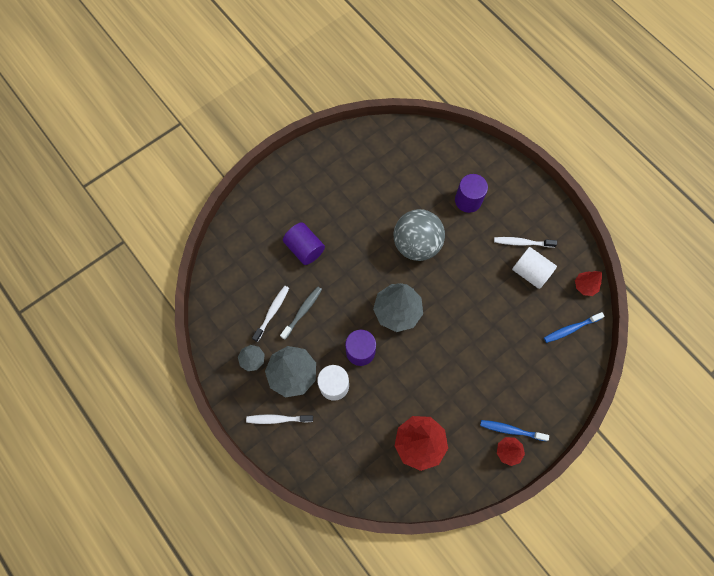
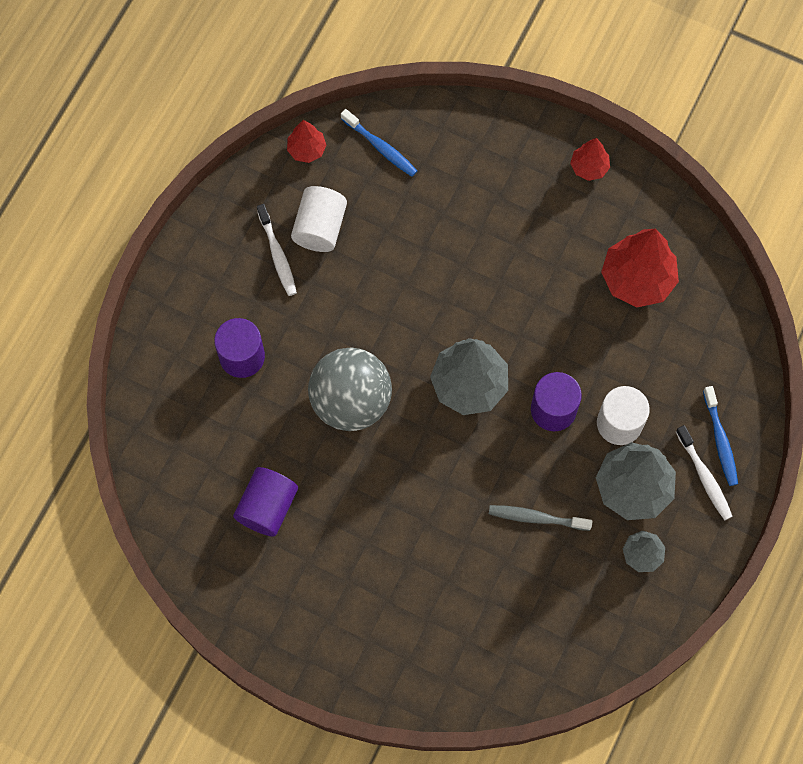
camera: 115 degrees left, 0 degrees up
(272, 312) = (559, 561): white toothbrush -> none
(305, 248) = (436, 563): purple cylinder -> purple cylinder (267, 507)
(511, 430) = (559, 174): blue toothbrush -> blue toothbrush (720, 440)

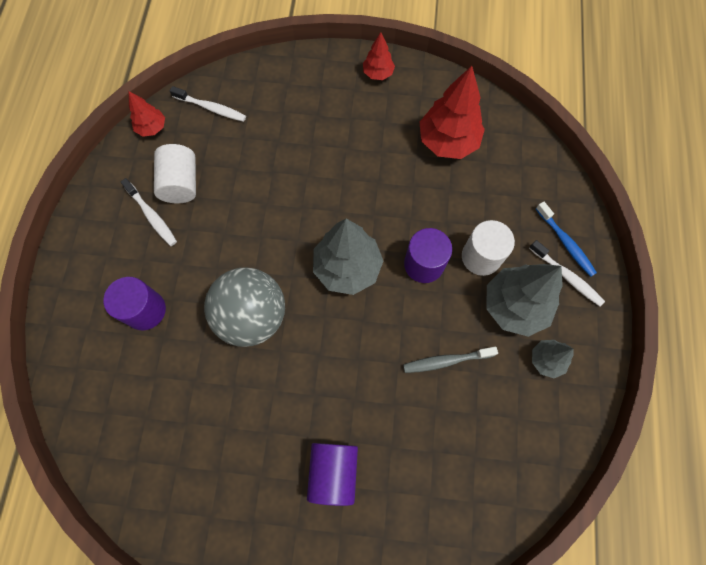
camera: 20 degrees left, 0 degrees up
(267, 507) = (207, 438): purple cylinder -> purple cylinder (333, 472)
(381, 147) = (211, 108): blue toothbrush -> white toothbrush

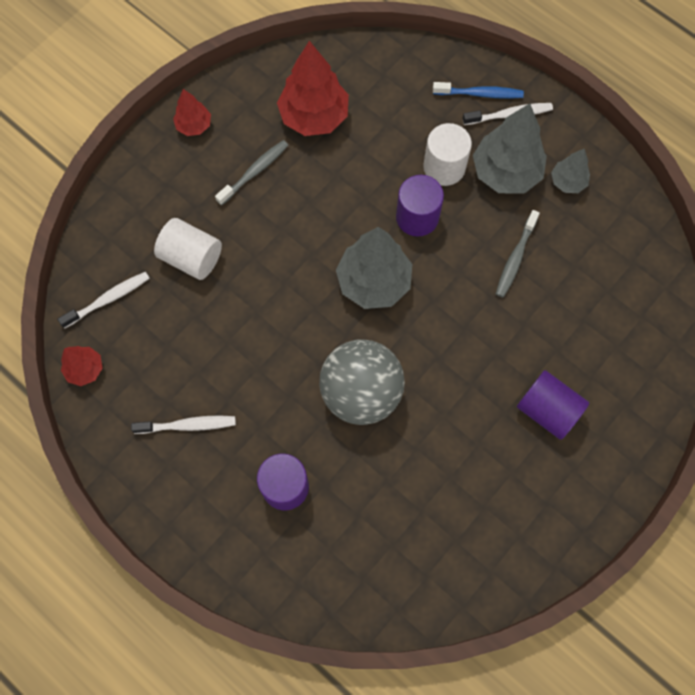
camera: 55 degrees left, 0 degrees up
(181, 183) = (172, 377): white cylinder -> white cylinder (191, 257)
(373, 133) = (254, 172): none -> grey toothbrush

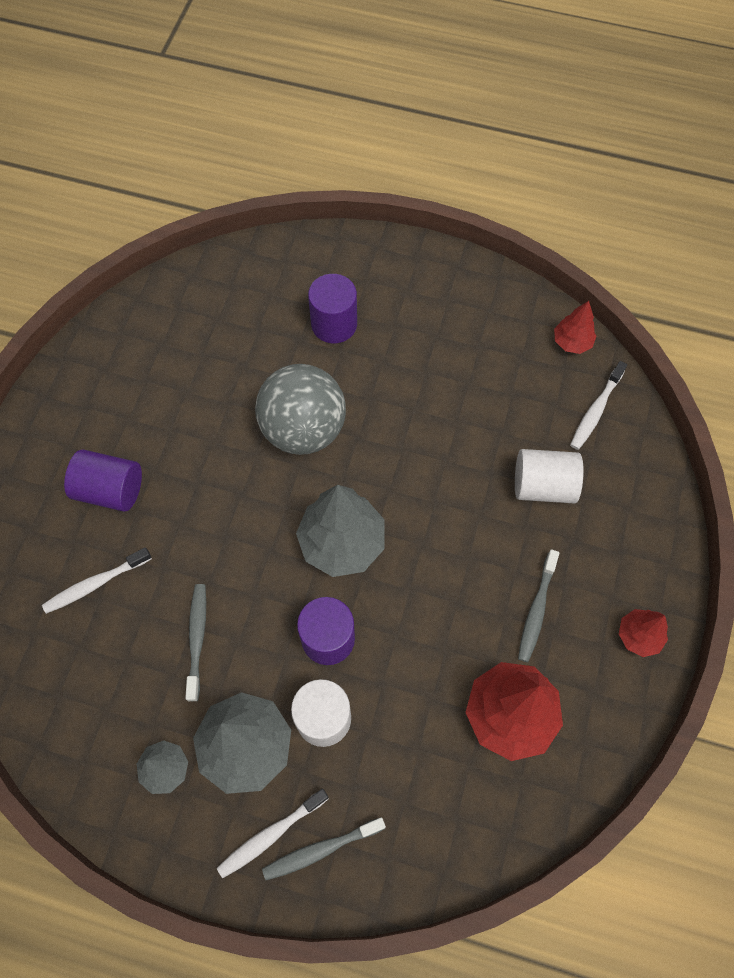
camera: 155 degrees right, 5 degrees down
(188, 425) = (449, 336): white toothbrush -> white toothbrush (95, 584)
(480, 94) = (320, 850): blue toothbrush -> grey toothbrush

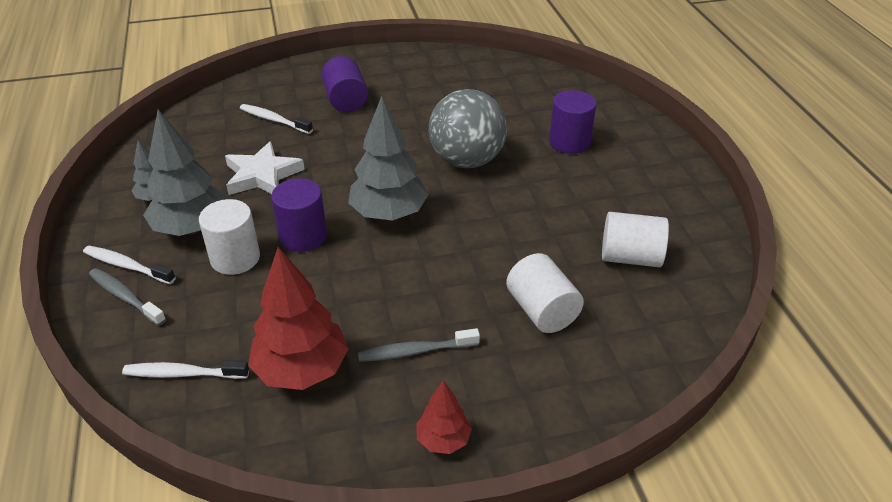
camera: 60 degrees right, 25 degrees down
(197, 638) = (262, 175): grey toothbrush -> white star
(519, 380) = (630, 257): none -> white cylinder
(572, 342) = (705, 277): red tree -> none
(595, 410) = (653, 319): white toothbrush -> white toothbrush (183, 374)

